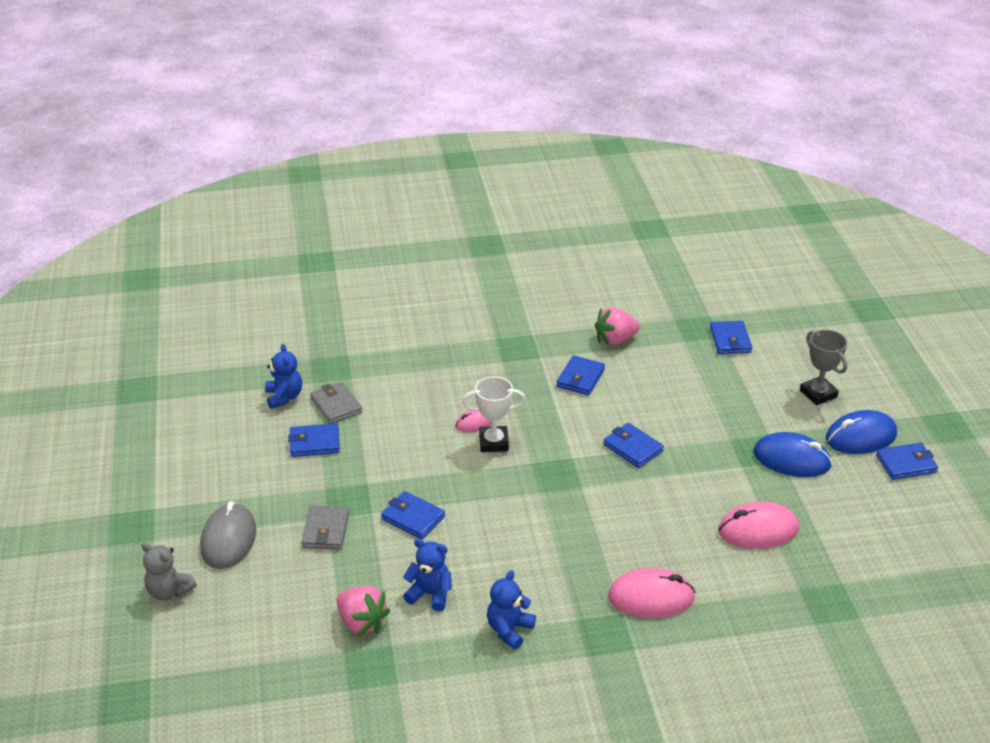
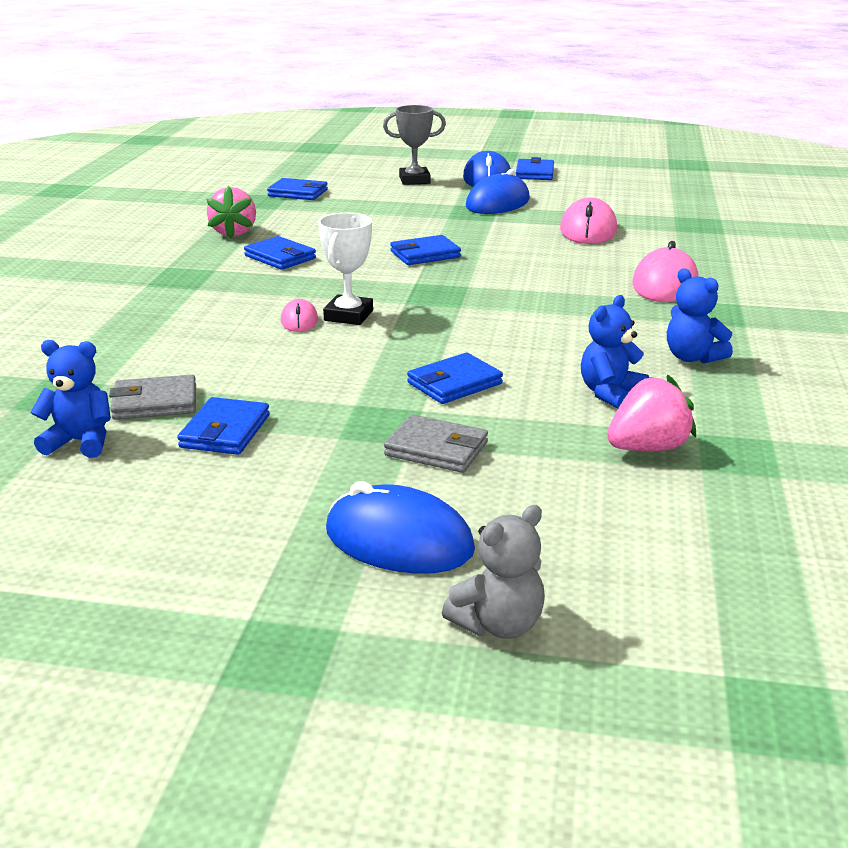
camera: 70 degrees left, 10 degrees down
(228, 539) = (399, 540): grey mouse -> blue mouse

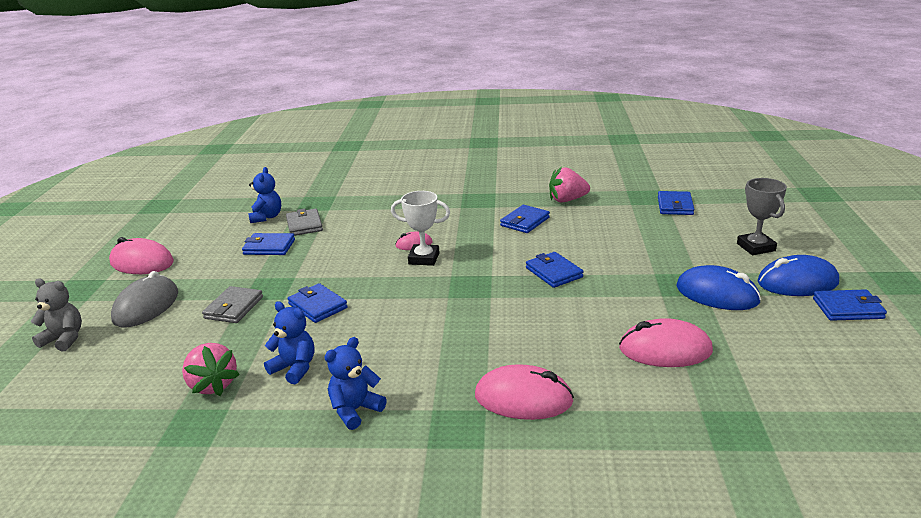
camera: 85 degrees right, 0 degrees up
(193, 576) = (142, 262): none -> pink mouse
(399, 540) = (146, 306): blue mouse -> grey mouse
(498, 624) = (64, 339): grey teddy bear -> grey teddy bear turned 150 degrees clockwise

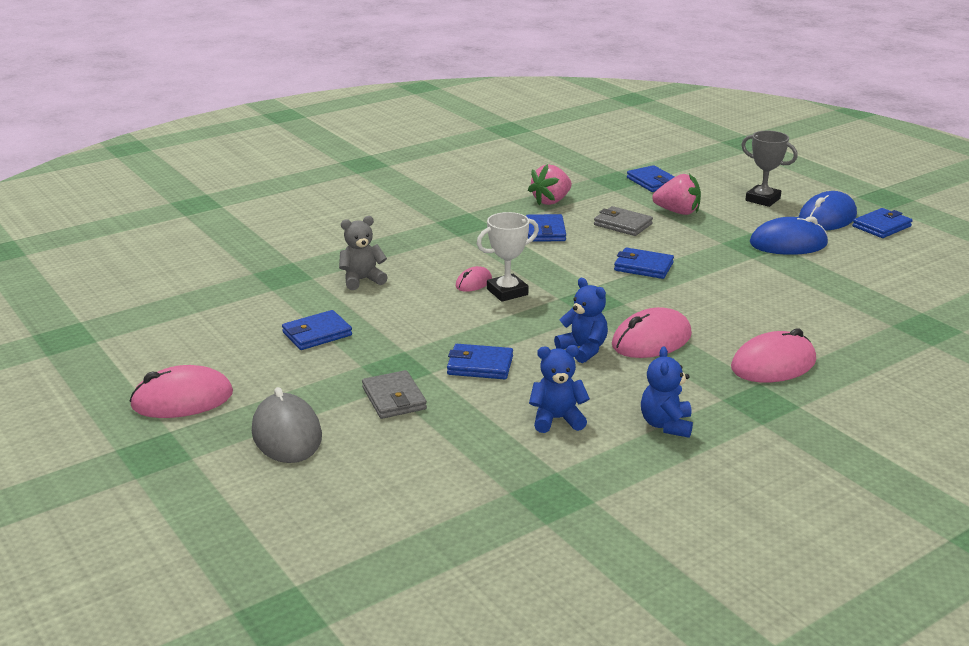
camera: 40 degrees left, 0 degrees up
(64, 339) = (251, 498): grey teddy bear -> grey teddy bear (362, 280)
(213, 385) = (506, 462): pink strawberry -> pink strawberry (677, 212)
(266, 217) = (250, 307): blue teddy bear -> blue teddy bear (583, 349)
(304, 225) = (315, 301): grey wallet -> grey wallet (623, 224)
(665, 349) = (813, 295): pink mouse -> pink mouse (651, 340)

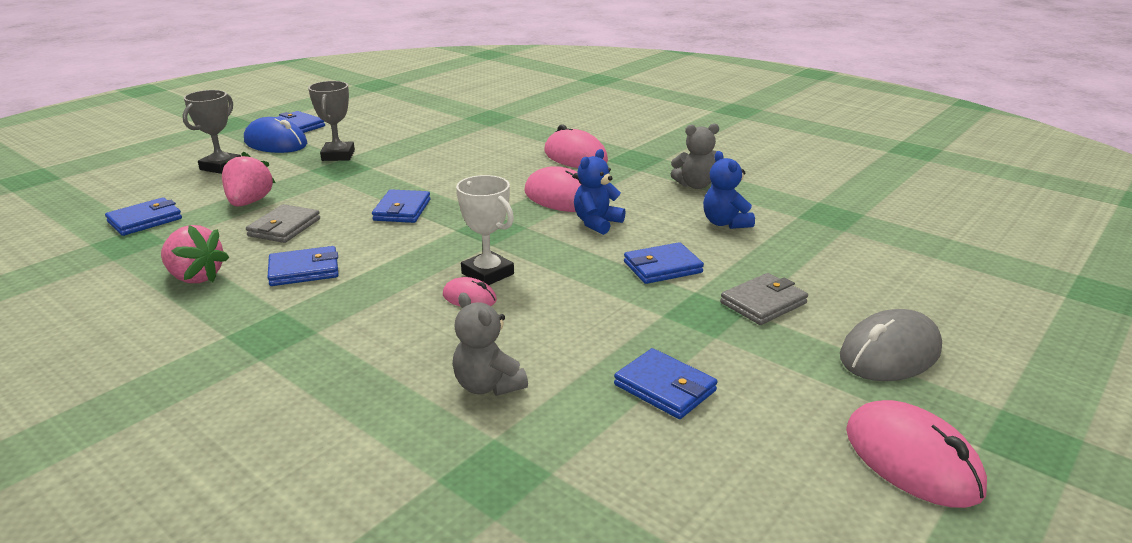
camera: 105 degrees left, 0 degrees up
(480, 365) = (662, 267): blue wallet -> blue wallet turned 75 degrees clockwise
(666, 425) = (695, 185): blue teddy bear -> grey teddy bear
(788, 244) = (338, 155): blue mouse -> grey trophy

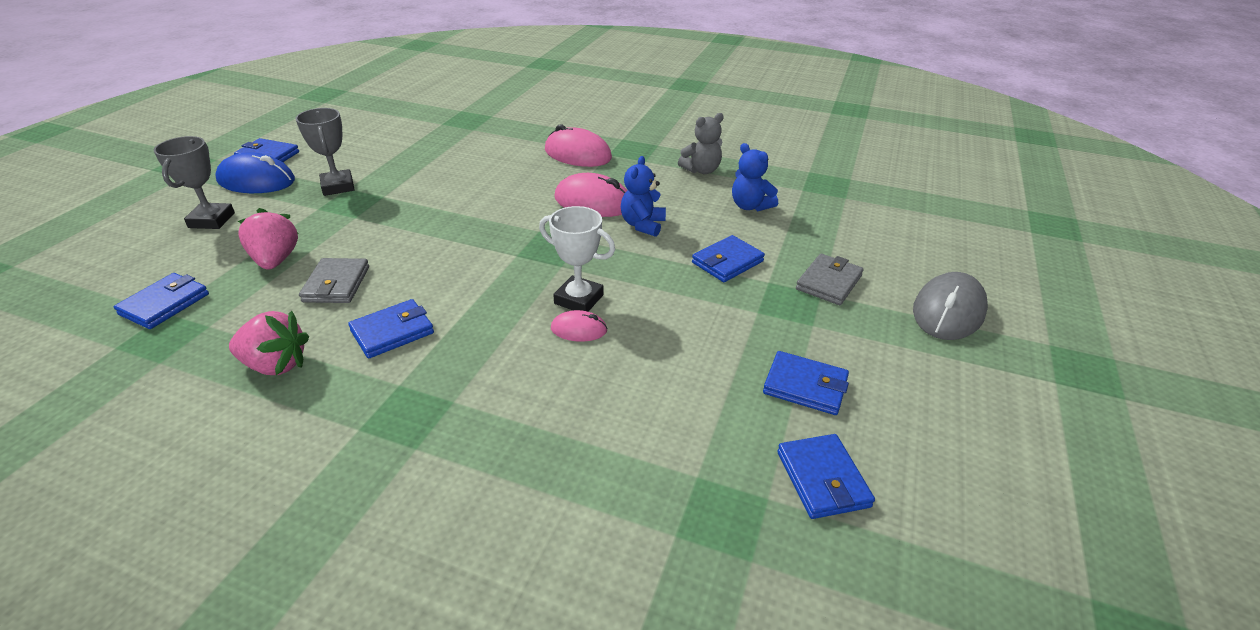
camera: 20 degrees left, 10 degrees up
(402, 210) = (448, 242): blue wallet -> blue wallet (822, 479)
(488, 386) = (657, 422): grey teddy bear -> none
(912, 460) = (1021, 407): pink mouse -> none

